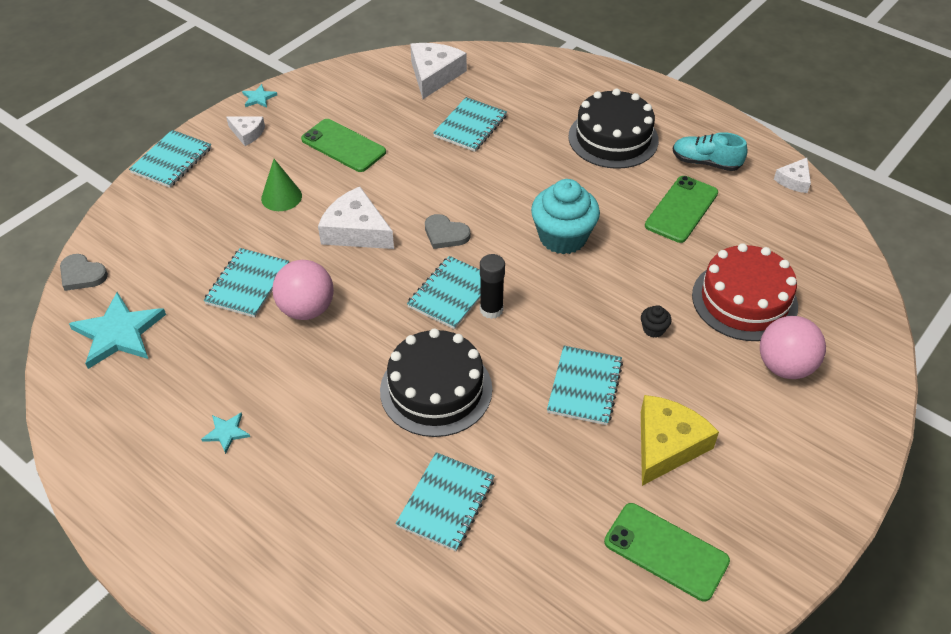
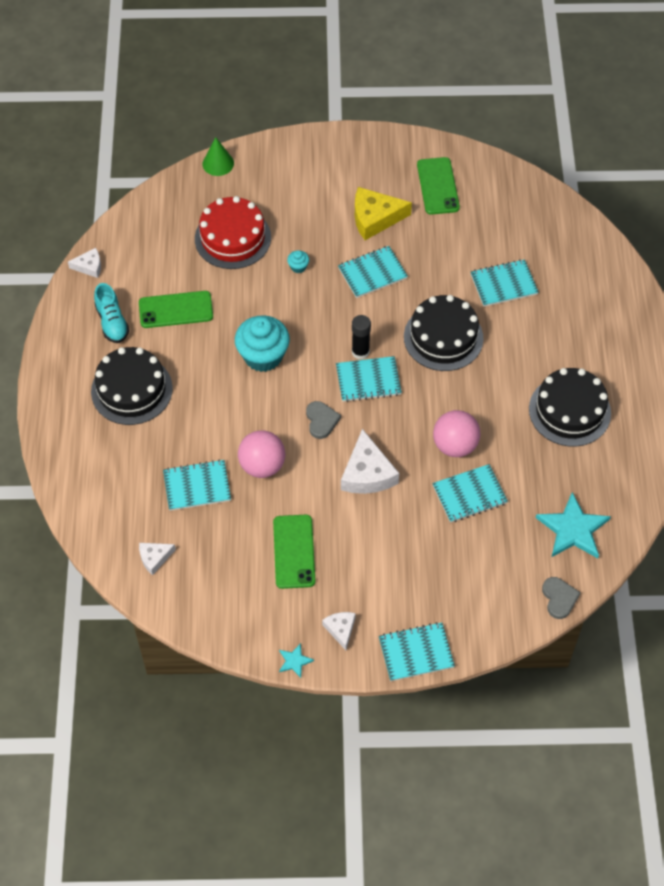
camera: 130 degrees left, 10 degrees up
(226, 432) = (569, 411): turquoise star -> black cake
(281, 197) = (381, 545): green cone -> green cone (218, 163)
(434, 75) = (154, 558): white cheese -> white cheese, size x0.55
(653, 329) = (298, 267): black cupcake -> turquoise cupcake
(785, 366) = (269, 197): pink ball -> pink ball (262, 465)

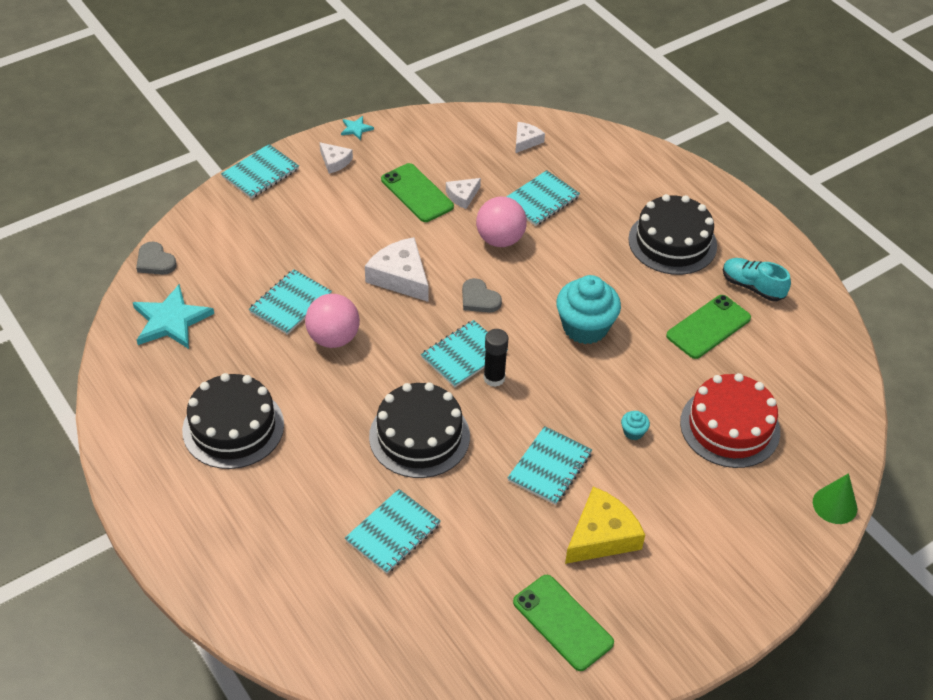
camera: 145 degrees right, 10 degrees down
(89, 266) = (831, 324): white cheese -> white cheese (462, 196)

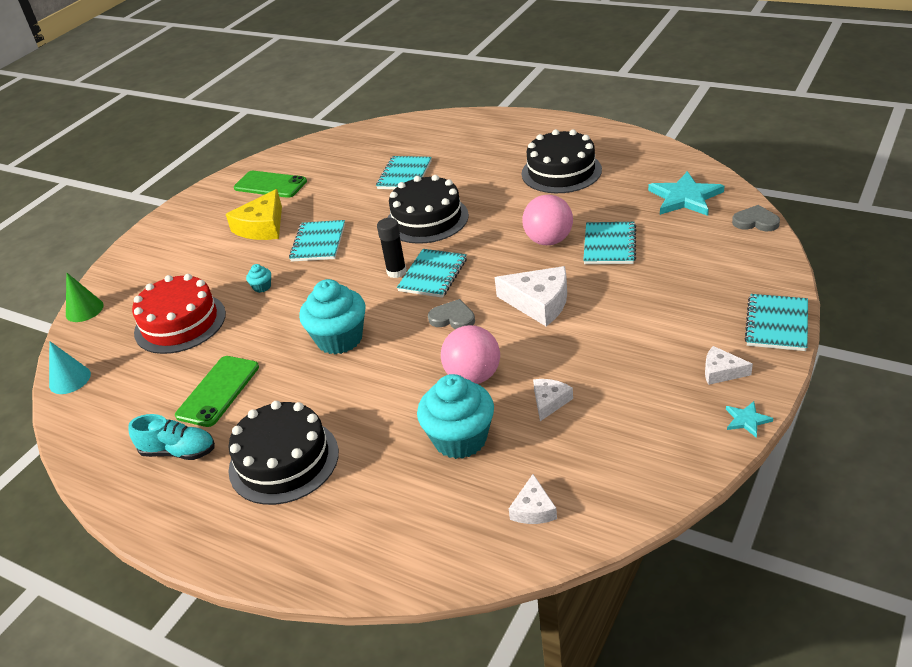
camera: 160 degrees right, 10 degrees down
(417, 193) = (600, 381): green phone -> none
(541, 200) = (460, 439): turquoise notebook -> turquoise cupcake
(848, 410) = (70, 379): none -> turquoise cone

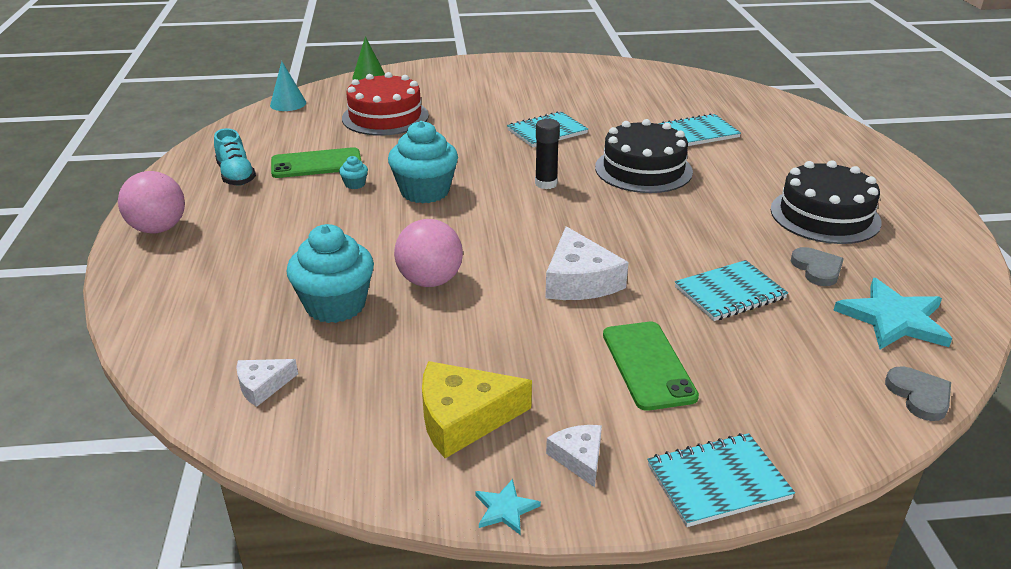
camera: 50 degrees right, 5 degrees down
(262, 226) = (541, 100): yellow cheese -> yellow cheese (464, 418)
(262, 287) = (461, 131): turquoise cupcake -> turquoise cupcake (355, 184)
(270, 185) = (602, 81): green phone -> green phone (648, 365)
(284, 461) = (252, 224): black cake -> none
(433, 275) = (561, 204): turquoise notebook -> none
(453, 318) = (507, 238): grey heart -> grey heart (817, 269)
(548, 240) = (691, 250): pink ball -> pink ball (158, 229)
(549, 402) = (428, 342): white cheese -> none

